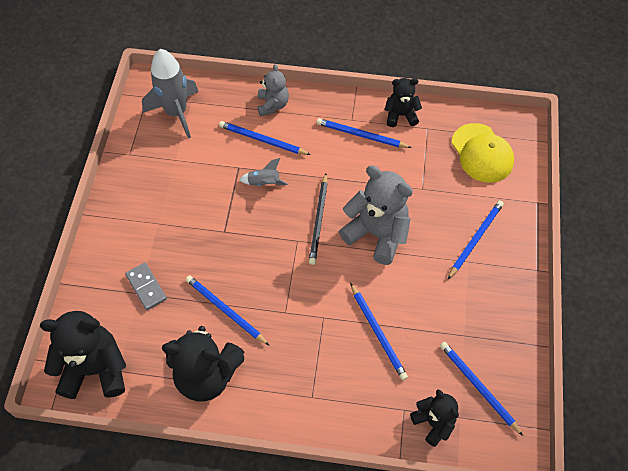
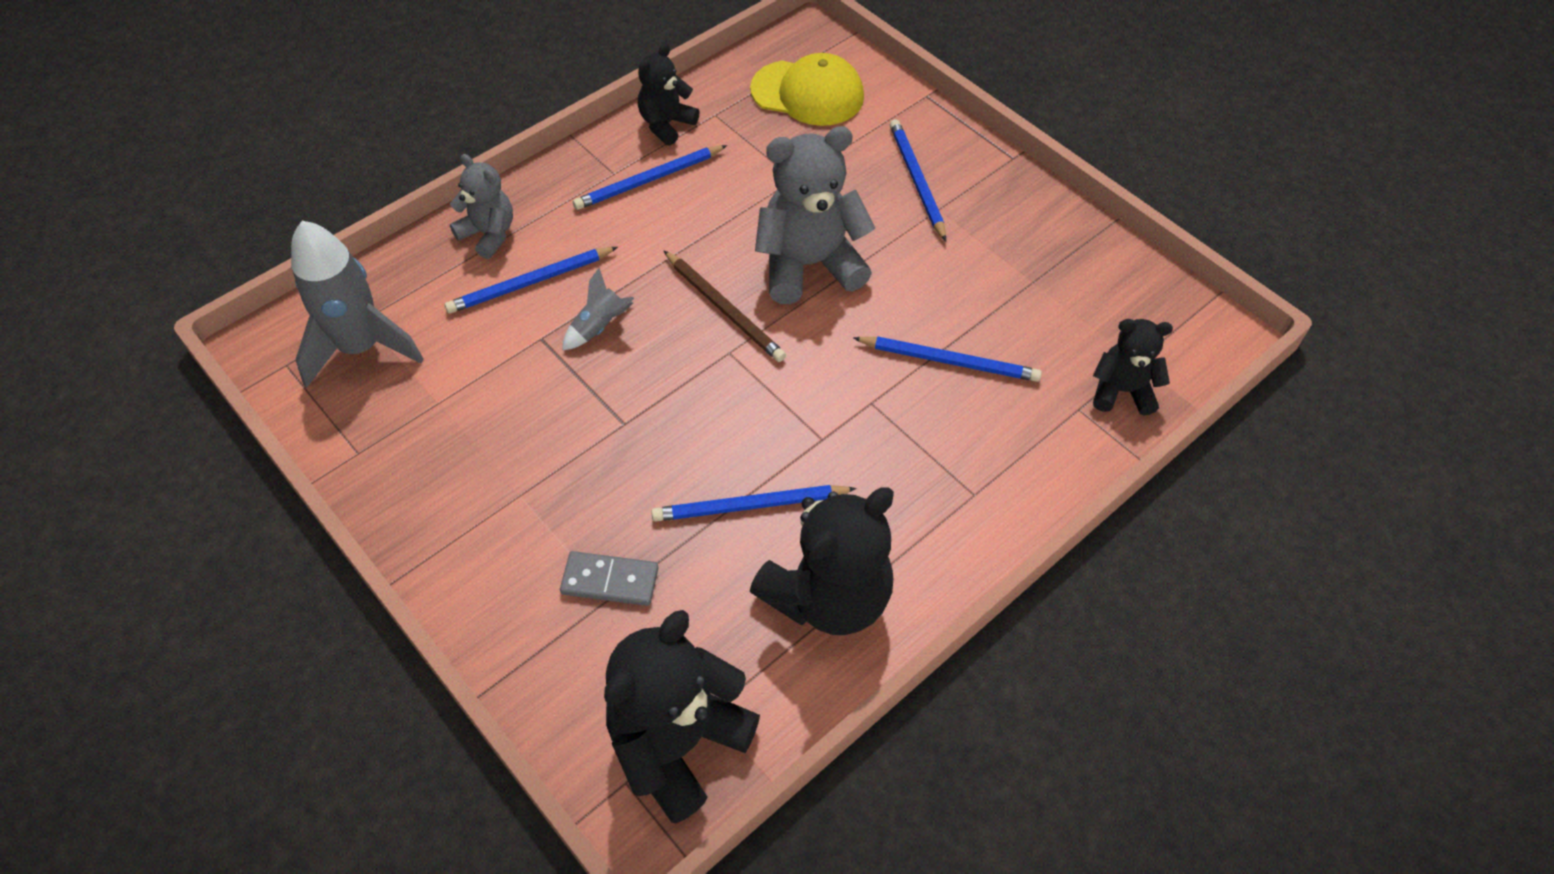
camera: 50 degrees left, 5 degrees down
(319, 220) = (724, 308): black pencil -> brown pencil
(478, 387) = (1113, 316): blue pencil -> none

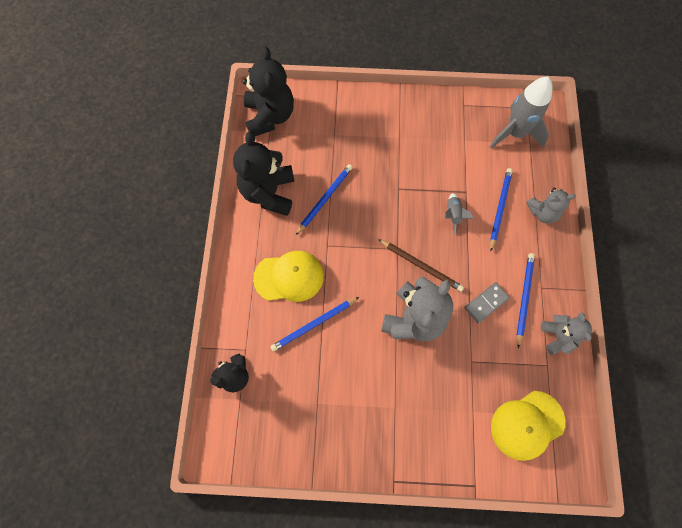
camera: 135 degrees right, 15 degrees up
(610, 581) = (340, 138): grey domino -> grey domino (486, 303)
(666, 124) = (557, 336): black teddy bear -> grey teddy bear
(724, 308) = (421, 265): brown pencil -> brown pencil turned 150 degrees counterclockwise
(916, 181) = (420, 416): blue pencil -> none
(925, 445) = (289, 277): none -> yellow cap

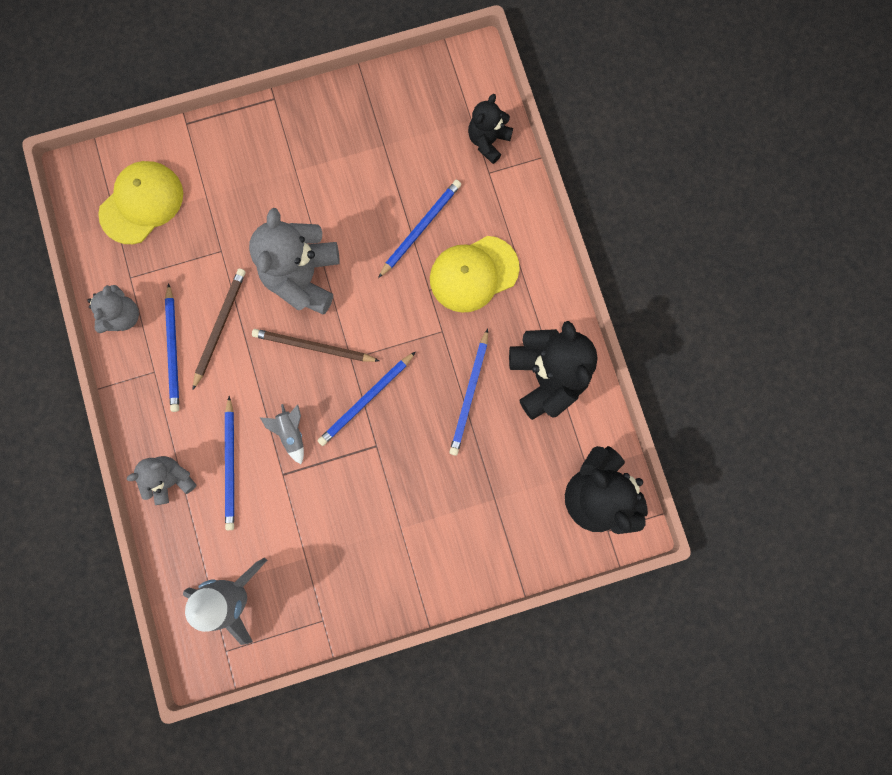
camera: 160 degrees right, 10 degrees up
(395, 219) = (366, 399): none -> blue pencil
(486, 303) = (219, 327): grey domino -> brown pencil
(557, 336) = (123, 316): grey teddy bear -> grey teddy bear turned 135 degrees counterclockwise

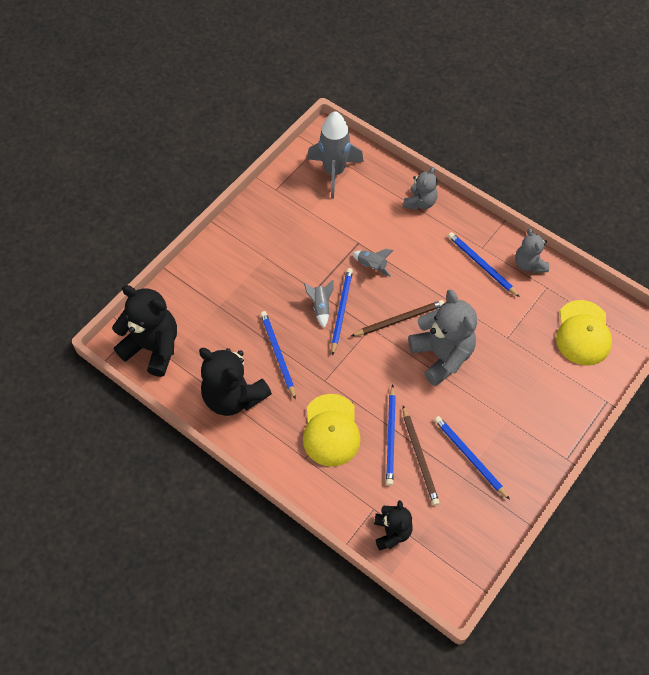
camera: 145 degrees right, 20 degrees down
(219, 327) = (466, 294): brown pencil -> brown pencil (419, 457)
(231, 465) = (393, 229): blue pencil -> blue pencil (470, 457)
(384, 420) = (320, 307): none -> grey rocket
(473, 274) = (331, 430): yellow cap -> yellow cap turned 150 degrees clockwise

